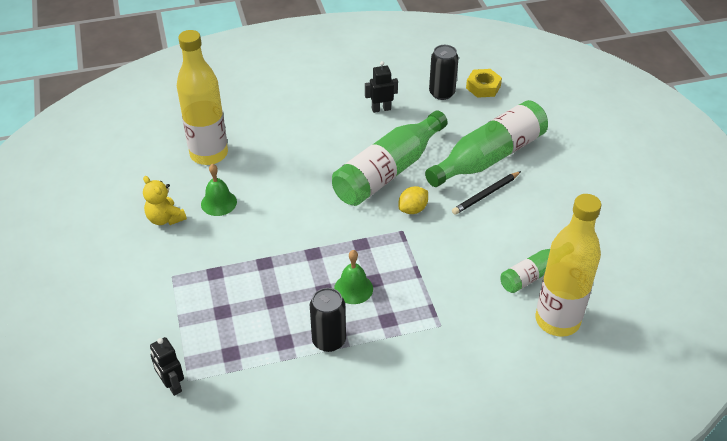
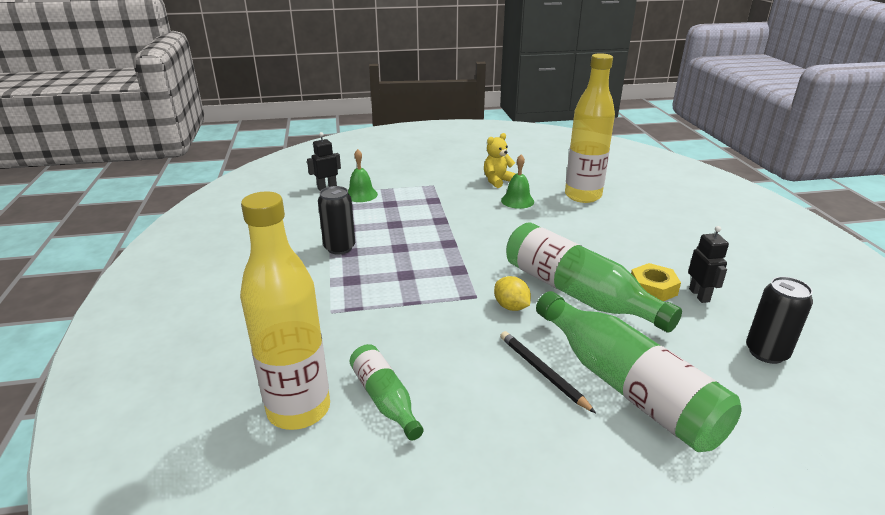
camera: 95 degrees right, 15 degrees down
(353, 288) = (397, 262): green bell -> green bell (361, 195)
(483, 87) = (811, 402): yellow nut -> yellow nut (653, 288)

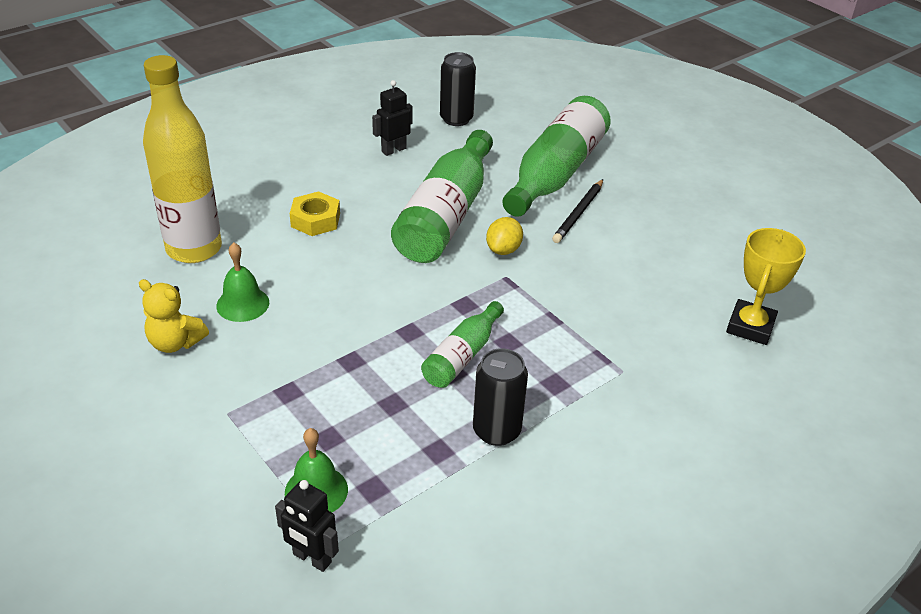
camera: 120 degrees left, 10 degrees up
(299, 409) = (750, 326): yellow bottle -> yellow trophy
(385, 399) = (690, 284): green bottle -> green bottle (462, 356)
(653, 288) = (400, 174): yellow nut -> yellow nut (315, 220)

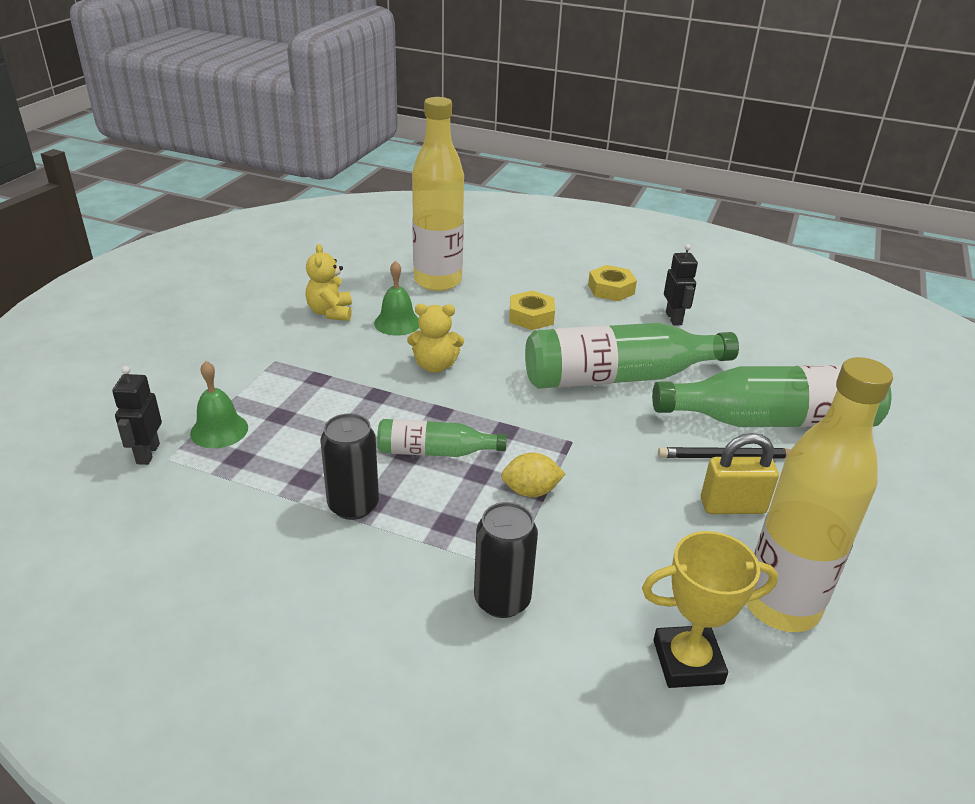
camera: 60 degrees right, 5 degrees down
(318, 158) = (611, 289): none -> yellow nut
(338, 307) = (435, 366): none -> yellow teddy bear
(393, 150) = (674, 318): black robot -> black robot turned 60 degrees clockwise
(456, 119) = (770, 334): black can -> black can (502, 600)
(503, 250) = (609, 427): yellow lemon -> yellow lemon (531, 491)
(628, 237) = (732, 506): none -> yellow padlock
(726, 265) = (780, 605): none -> yellow bottle

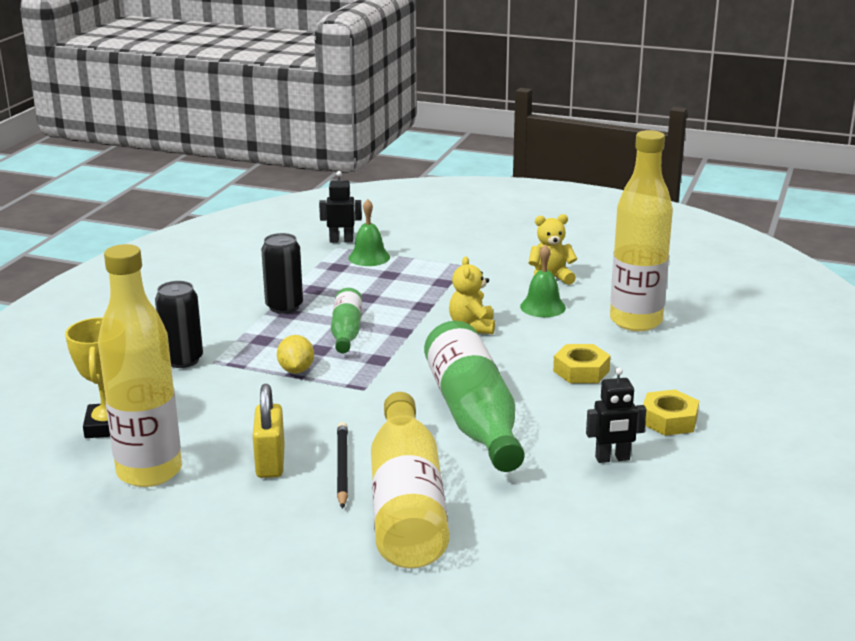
camera: 90 degrees right, 10 degrees down
(773, 421) = (406, 504): green bottle -> yellow bottle

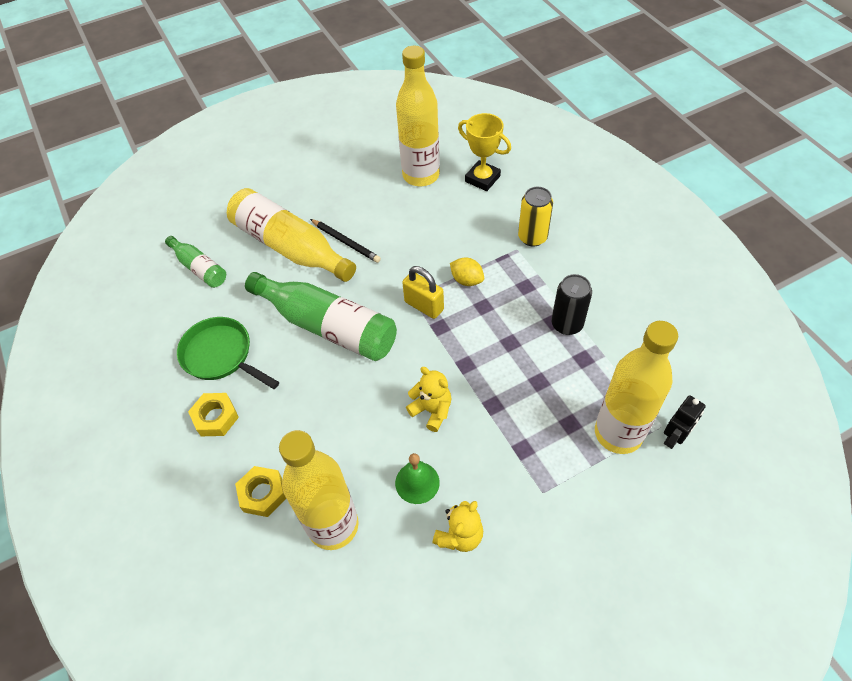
camera: 135 degrees right, 30 degrees up
(182, 360) = (532, 237): black can -> yellow can
(270, 462) = (380, 219): yellow padlock -> yellow padlock (424, 306)
(346, 331) = (494, 335): green bottle -> green bottle (199, 268)
(369, 257) = (618, 433): green bell -> yellow bottle
(581, 371) = (312, 423): yellow nut -> yellow nut (262, 494)
(612, 459) = (221, 355): black robot -> green pan

